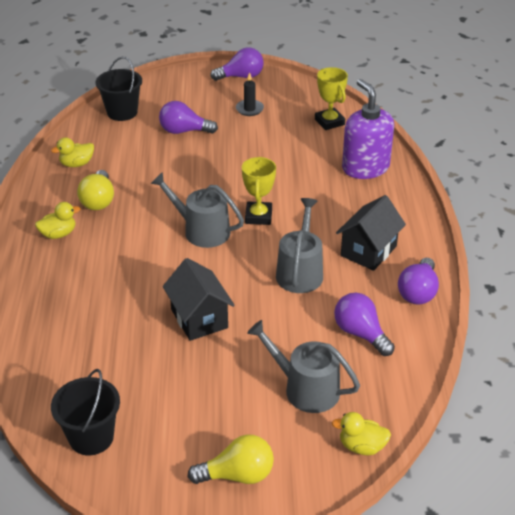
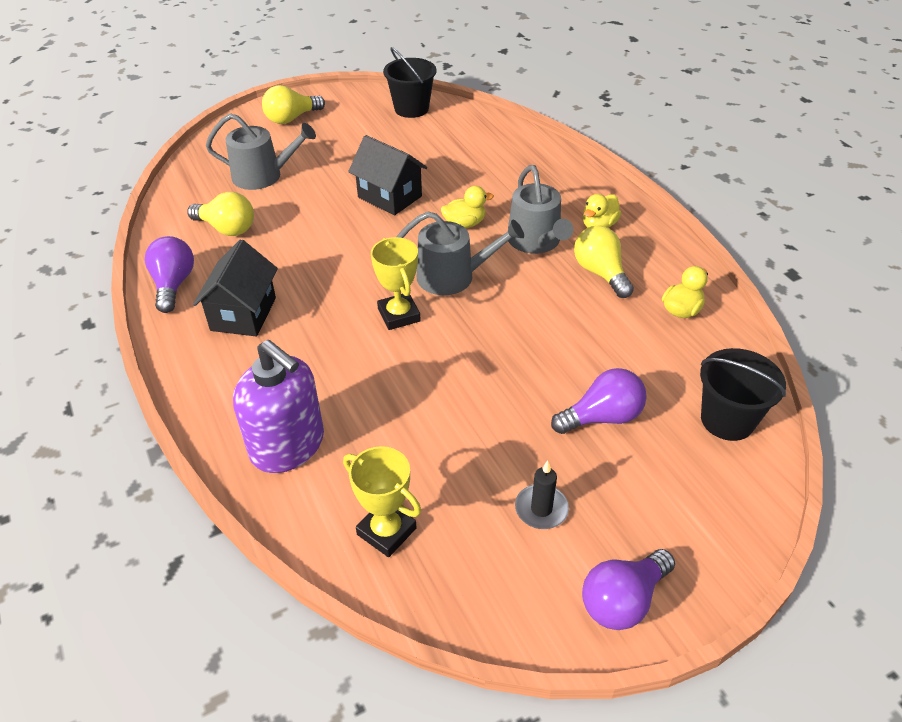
camera: 155 degrees right, 5 degrees up
(300, 272) = (314, 266): grey watering can -> grey watering can (536, 241)
(360, 333) = (227, 228): purple light bulb -> yellow light bulb
(361, 446) = (202, 155): yellow duck -> yellow duck (464, 224)

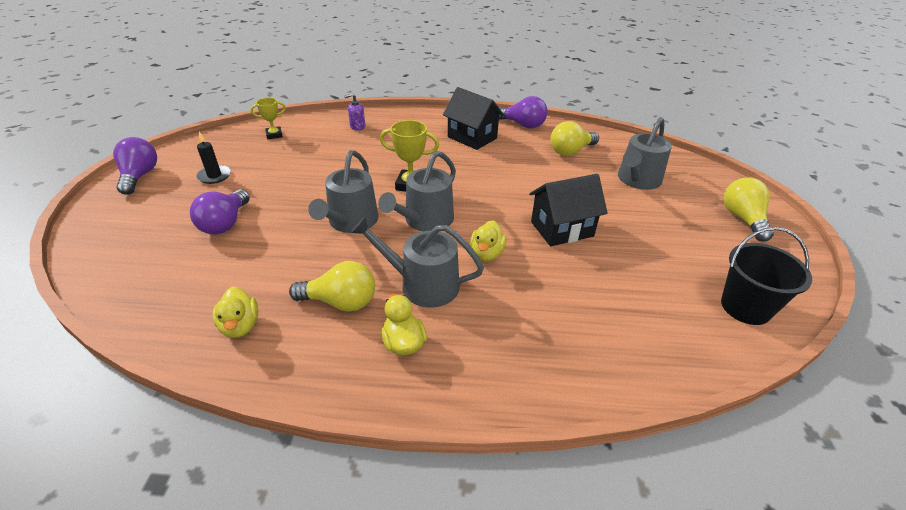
camera: 120 degrees right, 5 degrees down
(288, 445) = (357, 126): purple soap dispenser -> purple soap dispenser, size x0.42
(386, 531) = (274, 135): yellow trophy -> yellow trophy, size x0.65
(503, 324) = (351, 222): none -> grey watering can
(727, 420) = (135, 277): black bucket -> none

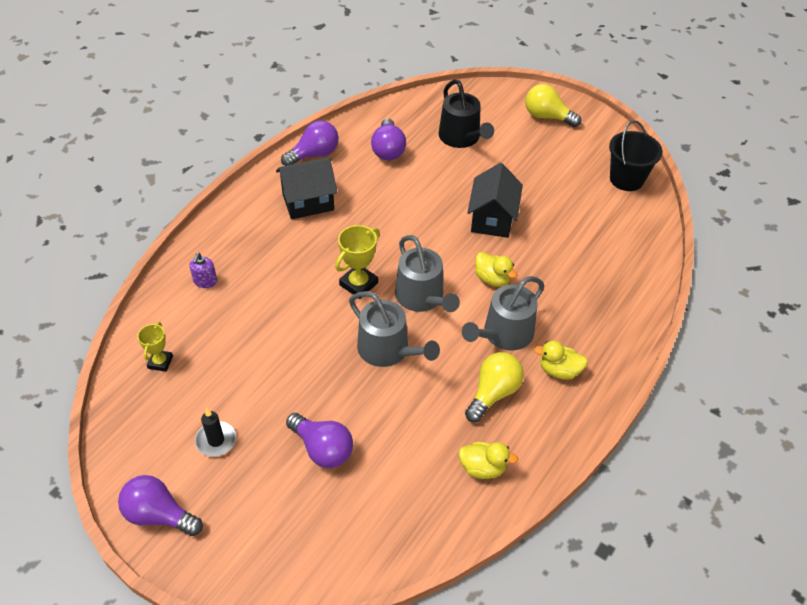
camera: 60 degrees left, 10 degrees up
(570, 151) = (388, 150): yellow light bulb -> purple light bulb
(637, 180) = (461, 138): grey watering can -> black watering can

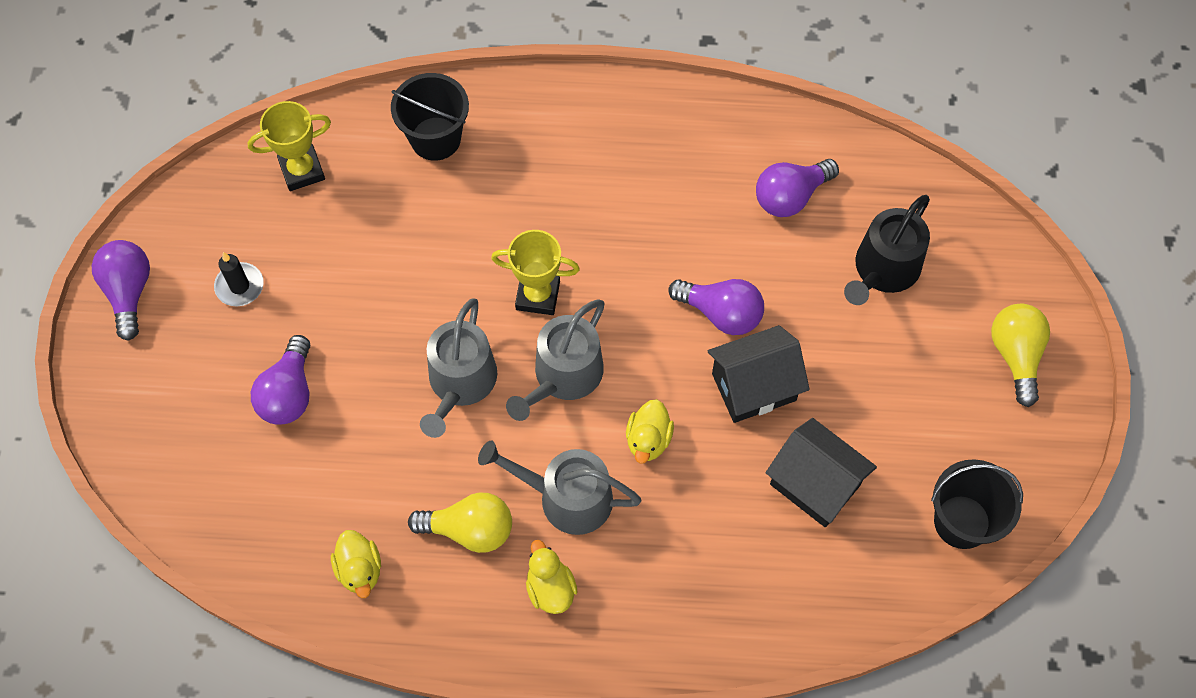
camera: 60 degrees right, 15 degrees up
(160, 362) = (302, 170): yellow trophy -> yellow trophy, size x1.53
(205, 281) = (435, 138): purple soap dispenser -> black bucket
(308, 202) = (630, 163): black house -> black house (815, 484)
(314, 154) = (717, 120): purple light bulb -> purple light bulb (721, 313)

